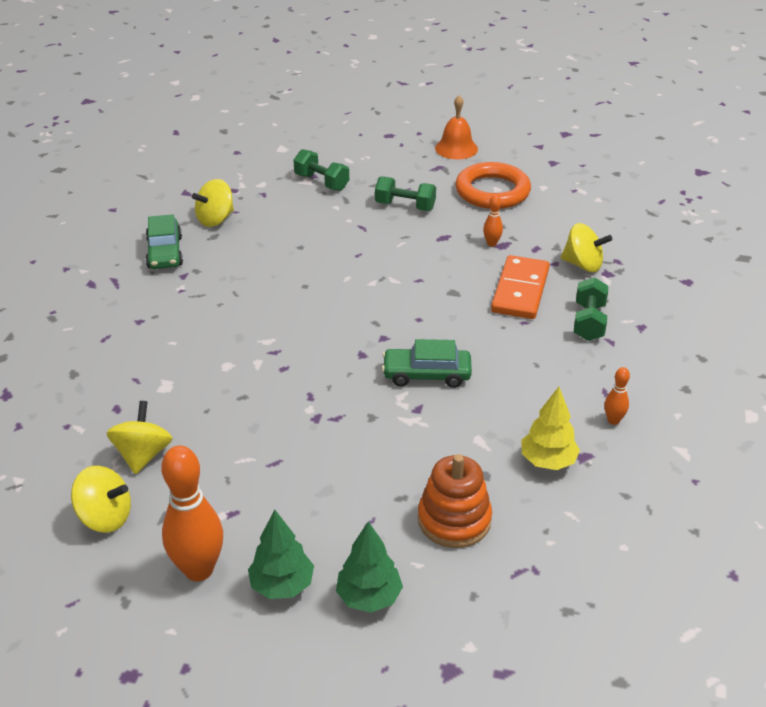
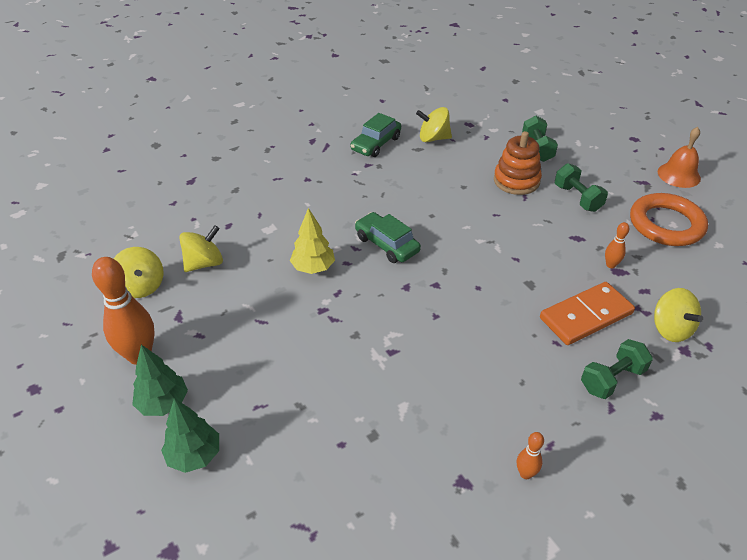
camera: 45 degrees right, 5 degrees up
(426, 374) = (430, 331): green car -> green car (387, 244)
(454, 520) = (310, 450): orange stacking toy -> orange stacking toy (516, 181)
(547, 461) = (430, 463): yellow tree -> yellow tree (313, 268)

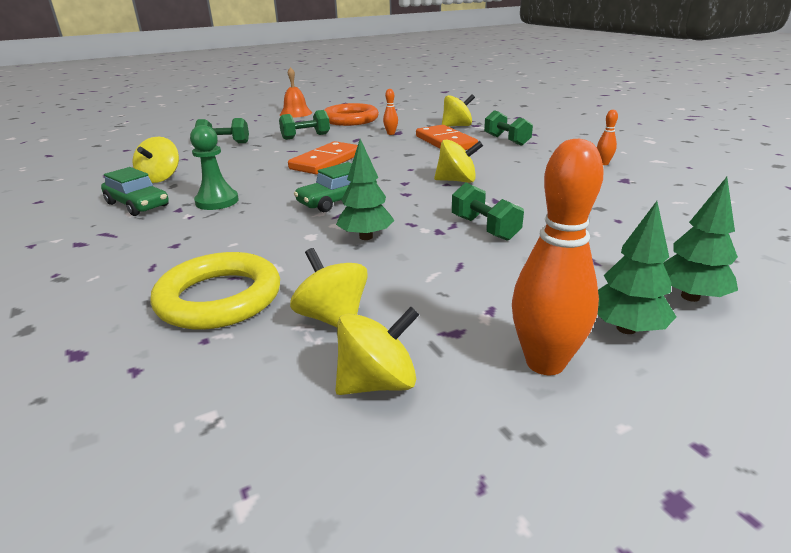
camera: 85 degrees left, 15 degrees down
(234, 214) = (219, 298): none -> yellow ring
(313, 268) = (366, 237): yellow tree -> green tree
(326, 339) = (484, 228): none -> green dumbbell
(383, 179) = (217, 201): none -> green pawn
(444, 324) = (457, 181): none -> yellow spinning top
(492, 224) = (326, 161): none -> orange domino
(516, 181) = (267, 152): orange stacking toy -> none

